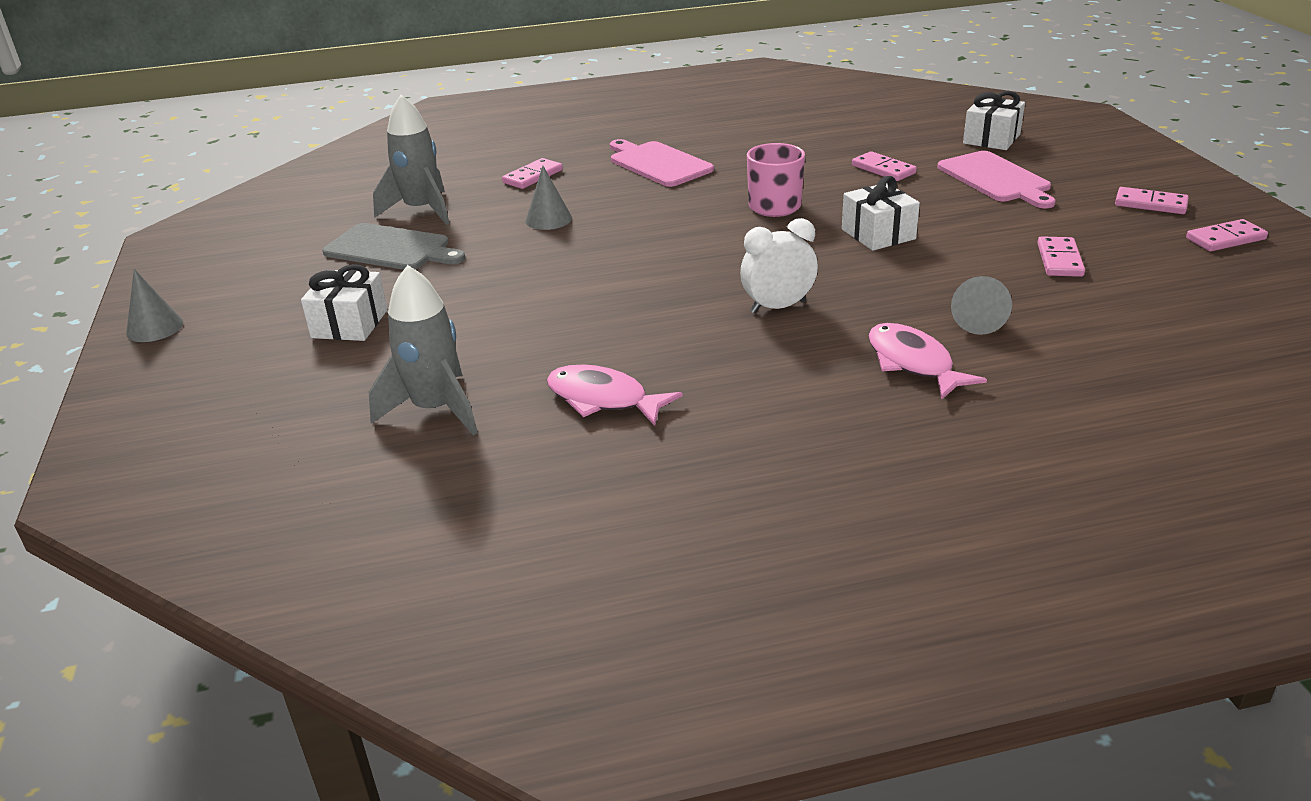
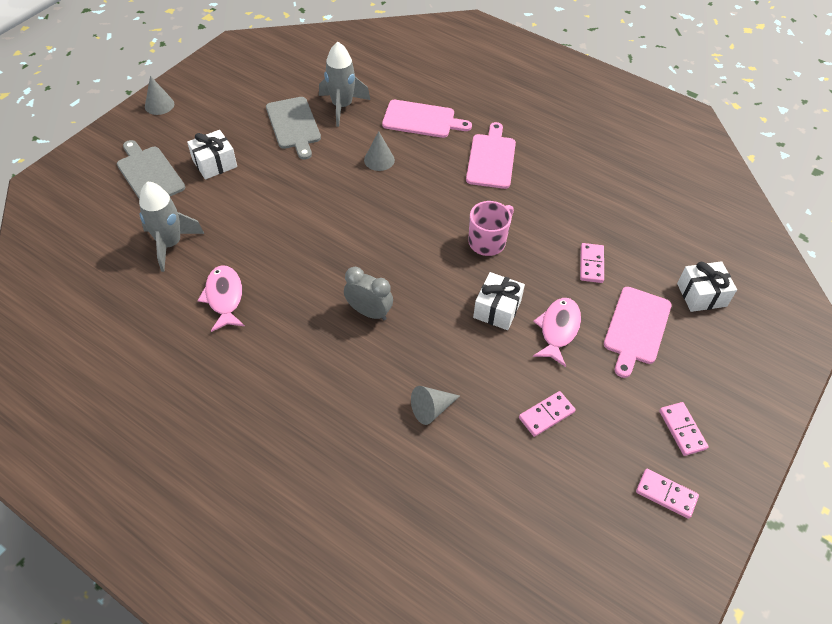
camera: 45 degrees right, 20 degrees up
(269, 381) = (149, 174): none -> grey cutting board
(532, 176) = (422, 120): pink domino -> pink cutting board
(778, 307) = (369, 312): white clock -> grey clock
(913, 363) = (358, 403): pink fish -> pink fish (558, 329)

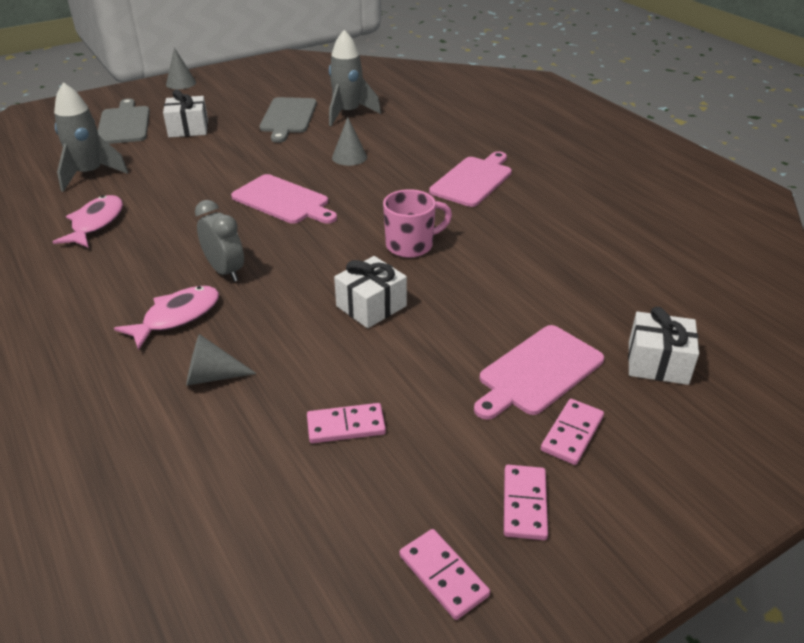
camera: 25 degrees right, 15 degrees down
(422, 120) = (421, 137): pink cutting board -> pink cutting board (283, 201)
(558, 329) = (431, 345): pink fish -> pink fish (177, 317)
(591, 264) = (523, 295): pink domino -> pink domino (572, 434)

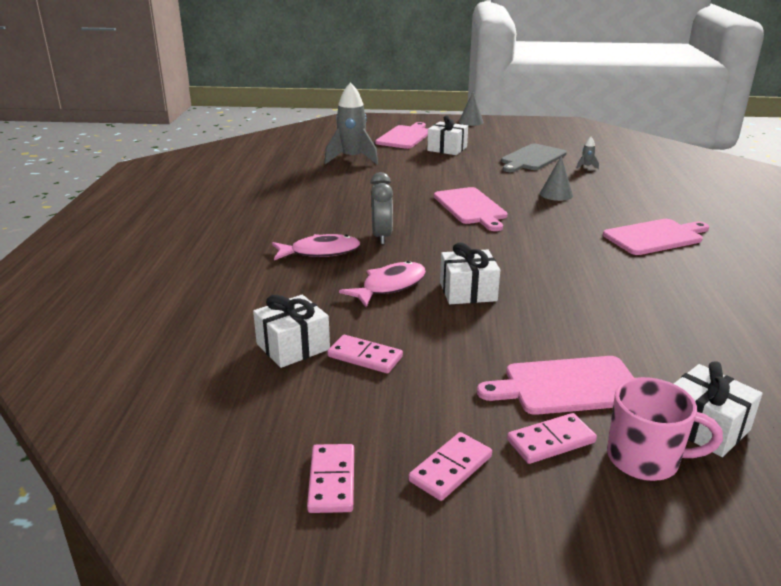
camera: 35 degrees right, 10 degrees down
(95, 223) = (326, 186): pink fish -> pink fish (390, 286)
(124, 124) = (405, 137): grey cutting board -> pink cutting board
(212, 376) = (306, 292): grey cone -> none
(263, 449) = (293, 346): none -> white gift
(348, 113) = (586, 166): grey rocket -> grey rocket, size x0.40
(411, 245) = (546, 264): pink mug -> pink mug (645, 459)

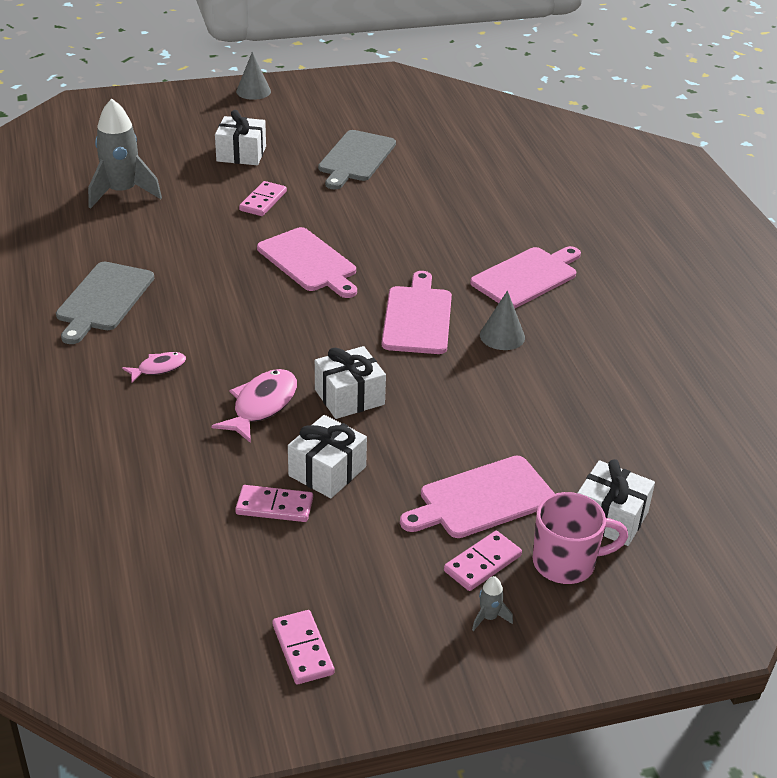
camera: 20 degrees left, 10 degrees up
(293, 346) = (193, 509): white gift -> white gift (327, 471)
(304, 209) = (103, 299): none -> grey cutting board
(320, 252) = (158, 368): pink fish -> pink fish, size x0.59
(381, 236) = (221, 330): grey clock -> none
(405, 137) = (175, 136): pink cutting board -> pink cutting board (417, 317)
(450, 468) = (403, 612): pink domino -> pink domino (263, 201)
(556, 194) = (402, 222): grey cone -> grey cone (502, 336)
(586, 166) = (425, 164): grey rocket -> grey rocket (489, 617)

